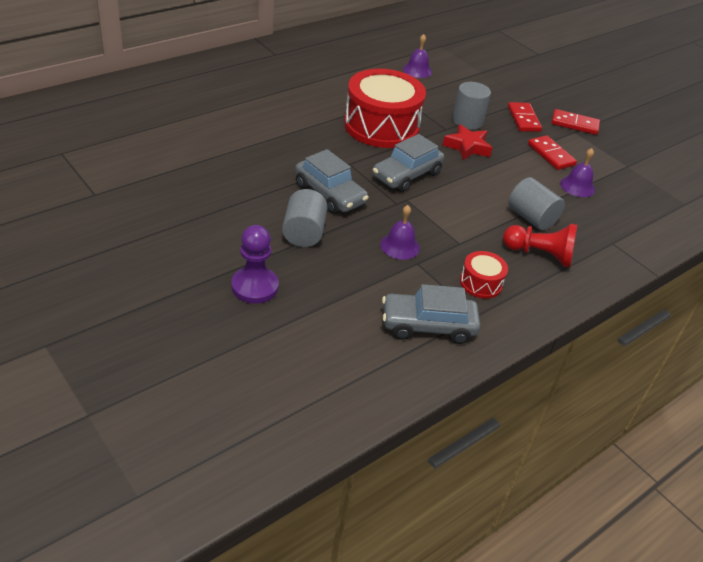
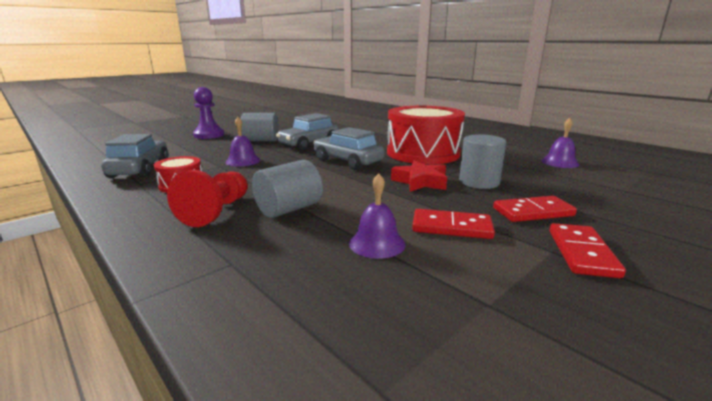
camera: 90 degrees right, 20 degrees down
(551, 155) = (451, 227): red domino -> red domino turned 45 degrees clockwise

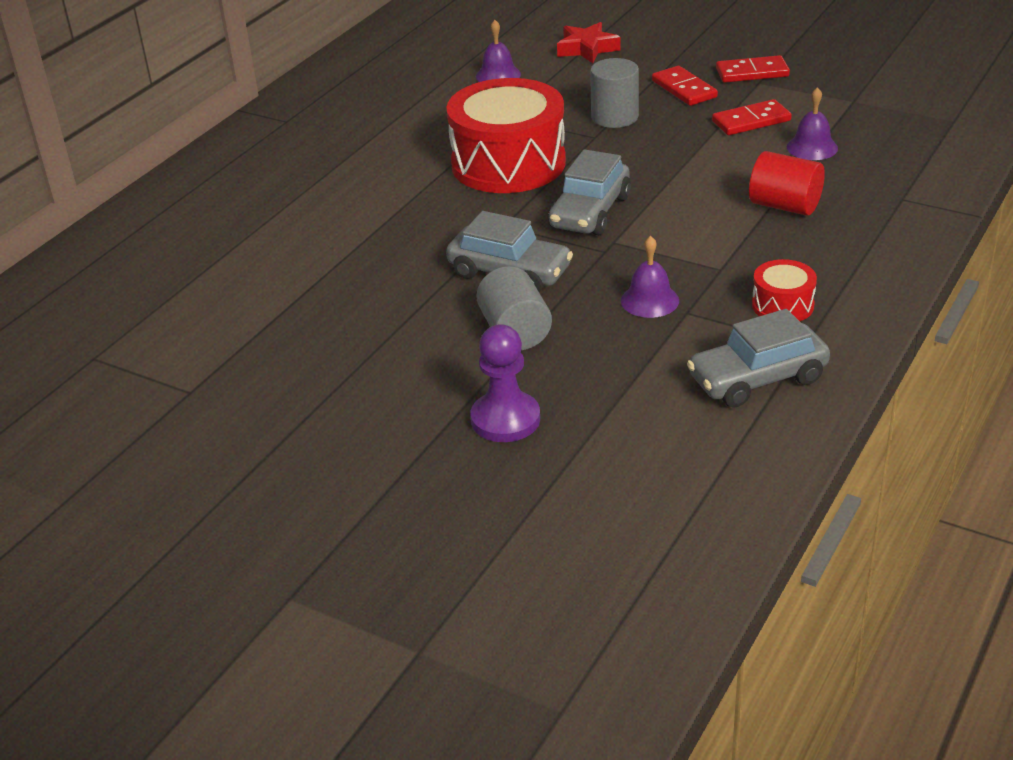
camera: 105 degrees left, 15 degrees up
(217, 211) = (827, 245): red pawn -> none
(289, 209) = (785, 206): grey cylinder -> red cylinder
(420, 182) = (639, 149): red star -> red star (587, 49)
(451, 227) = (751, 121): red domino -> red domino turned 75 degrees clockwise

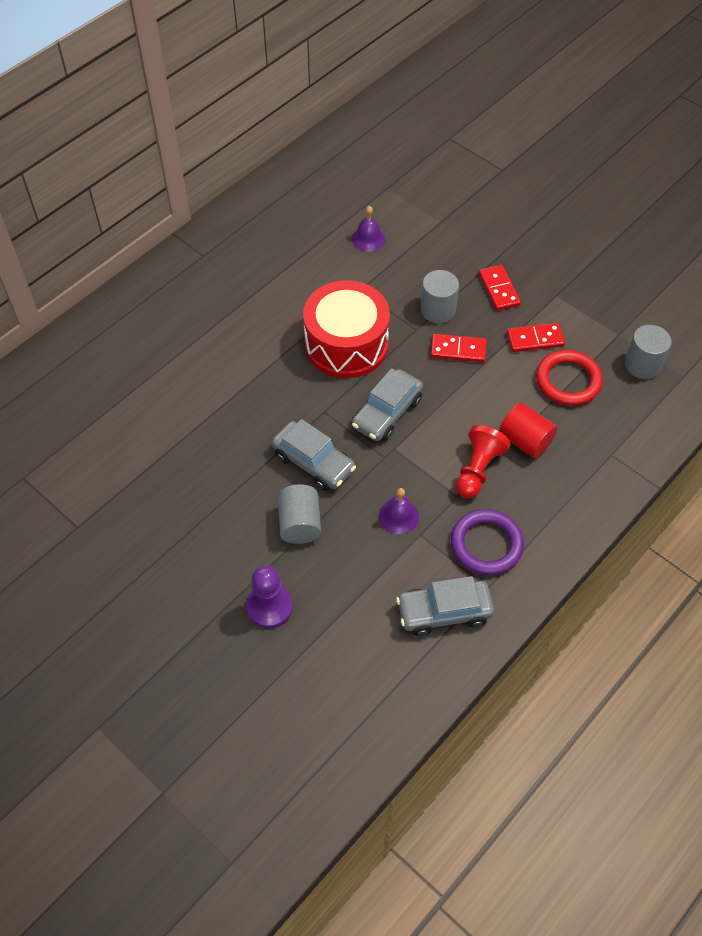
camera: 10 degrees right, 20 degrees up
(587, 49) = (443, 222): red star -> none
(735, 241) = (477, 470): none -> red pawn
(752, 73) = (555, 282): red domino -> red domino (458, 350)
(782, 305) = (486, 544): red drum -> purple ring
(812, 147) = (568, 381): purple bell -> red ring
(898, 120) = (642, 365): none -> grey cylinder

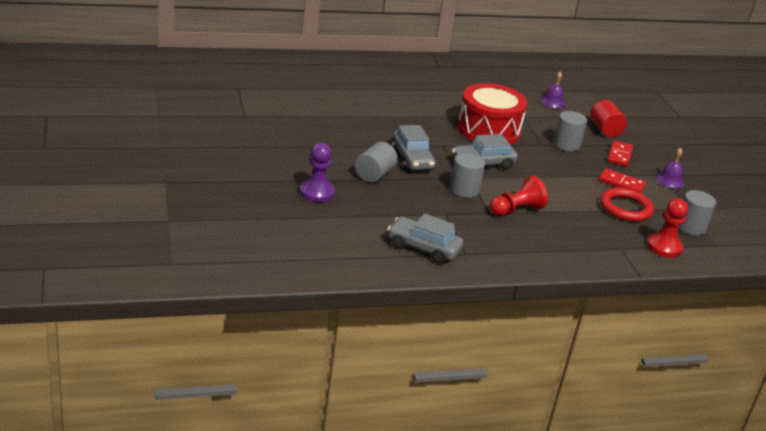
camera: 30 degrees right, 25 degrees down
(398, 516) = (440, 201): purple bell -> purple bell (670, 180)
(404, 476) = (464, 190): none -> grey cylinder
(458, 350) = (561, 164): red domino -> none
(486, 544) = (485, 238): purple ring -> none
(525, 441) = (564, 215): red cylinder -> red cylinder (605, 130)
(644, 419) = (664, 247): none -> red pawn

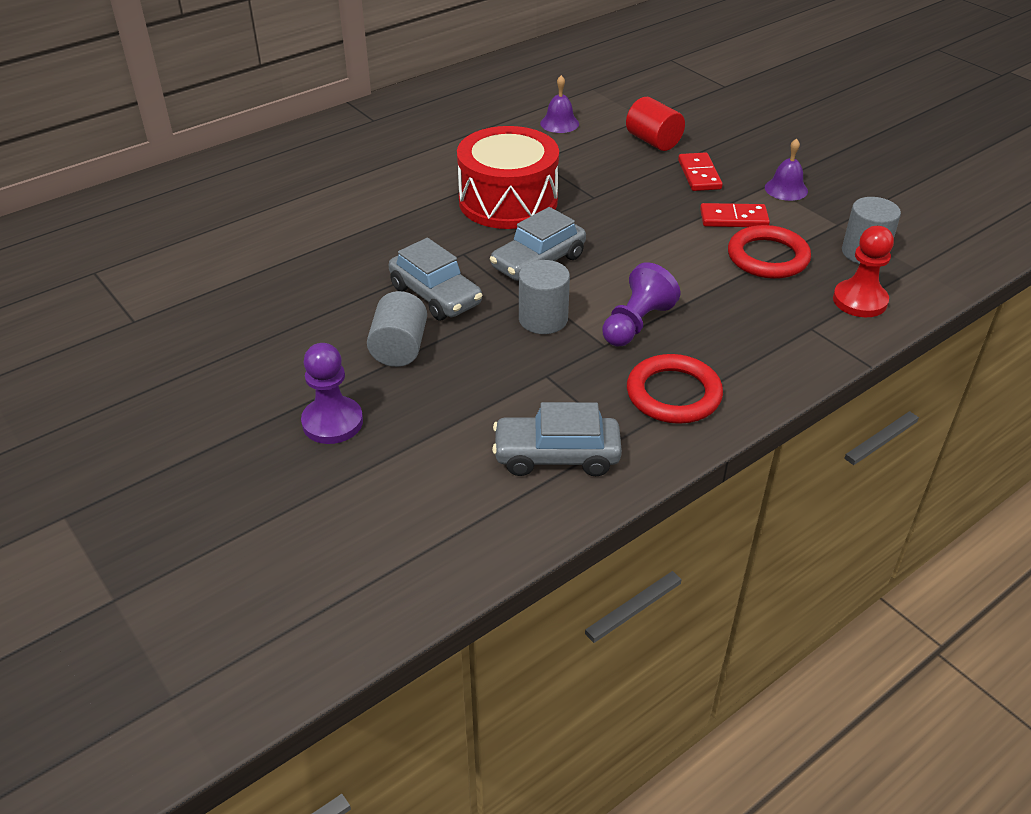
camera: 20 degrees left, 10 degrees up
(510, 247) = (673, 394): none -> red ring
(516, 210) = (636, 324): red pawn -> purple pawn
(566, 144) = (623, 184): grey cylinder -> none

